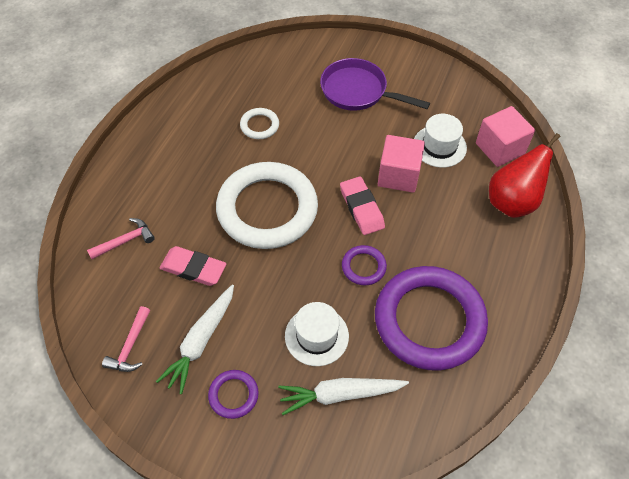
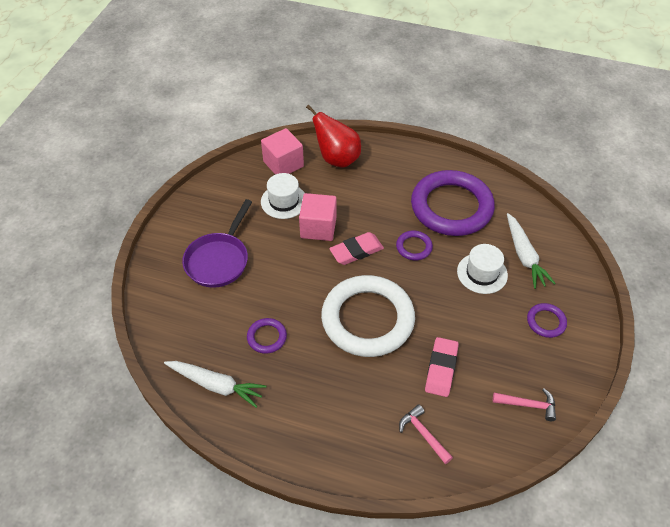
camera: 95 degrees left, 5 degrees down
(201, 341) = (508, 351): white carrot -> white carrot (216, 385)
(259, 125) = (267, 337): white ring -> purple ring

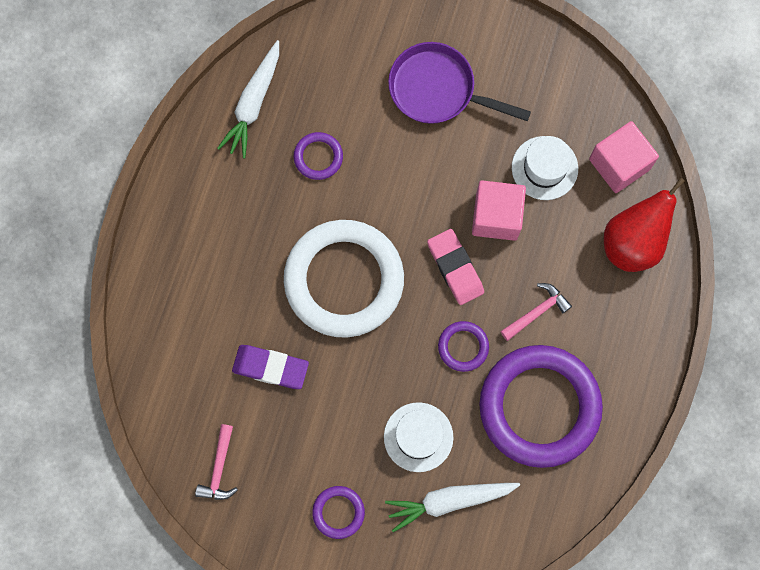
camera: 90 degrees right, 25 degrees up
(423, 434) = (185, 339): pink hammer -> pink hammer (537, 312)
(441, 369) = (270, 367): pink eraser -> purple eraser

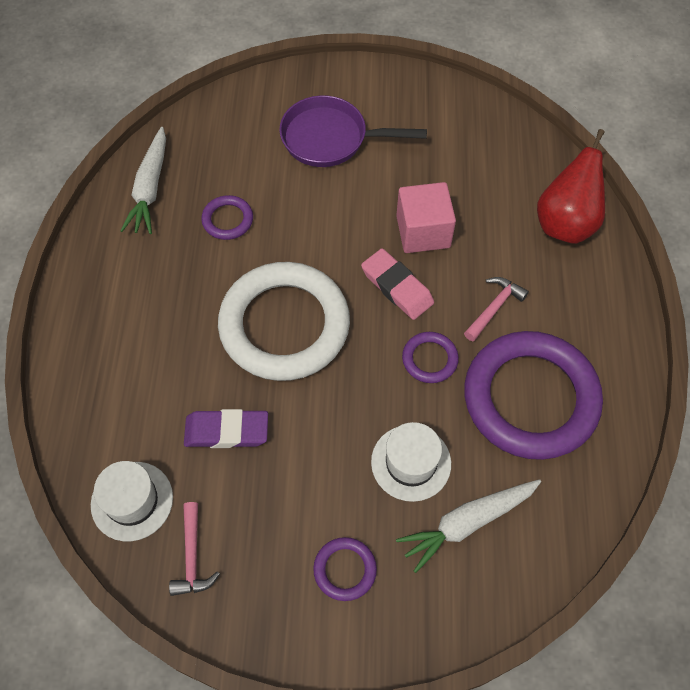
camera: 15 degrees left, 15 degrees down
(544, 168) = (455, 180): white hat -> white hat (132, 501)
(619, 164) = (525, 161): pink cube -> none

